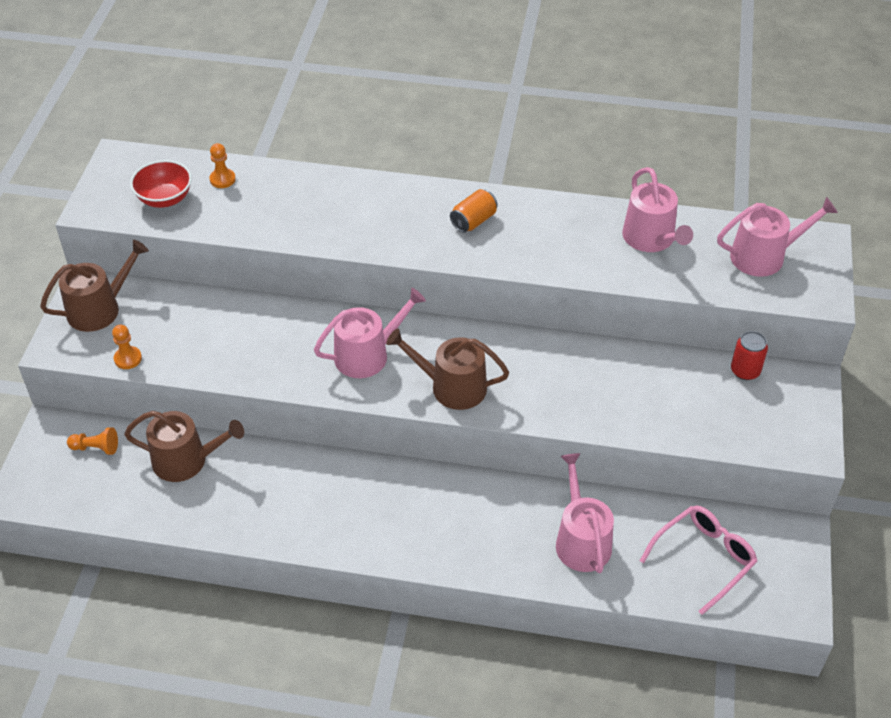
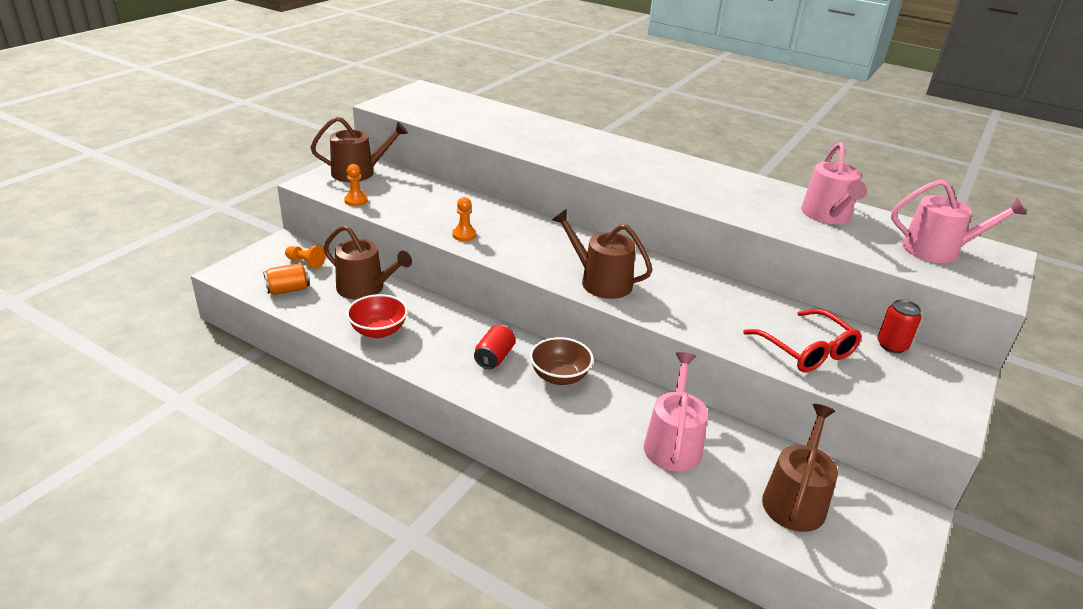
camera: 20 degrees right, 15 degrees down
(165, 198) = (439, 111): red bowl -> red bowl (378, 331)
(222, 179) = (488, 112): orange pawn -> orange pawn (464, 235)
(368, 354) = (542, 245): pink watering can -> none
(372, 503) = (494, 357): none -> red can
(446, 502) = (559, 376): none -> brown bowl
(473, 221) = (671, 171): orange can -> orange can (288, 290)
(674, 407) = (806, 350): none -> red glasses
(703, 559) = (795, 499): pink glasses -> brown watering can

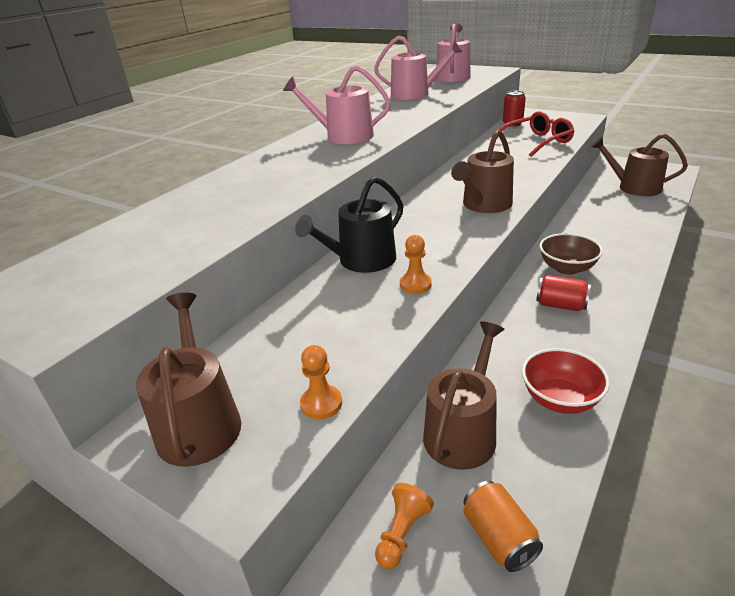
camera: 85 degrees left, 0 degrees up
(505, 217) = (361, 261): none -> black watering can
(673, 443) = (614, 221): pink watering can -> pink watering can (343, 136)

